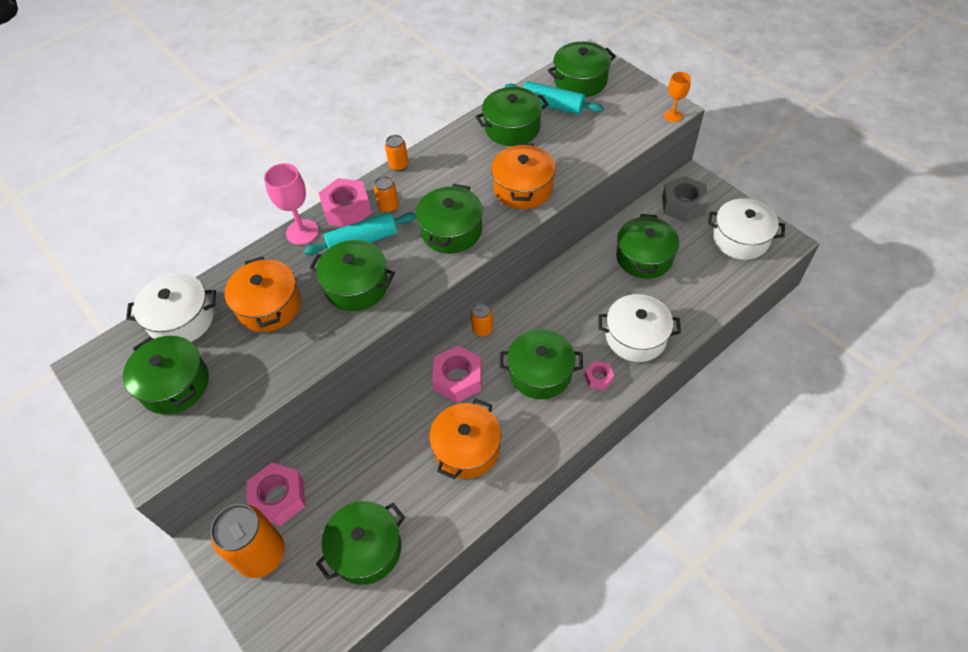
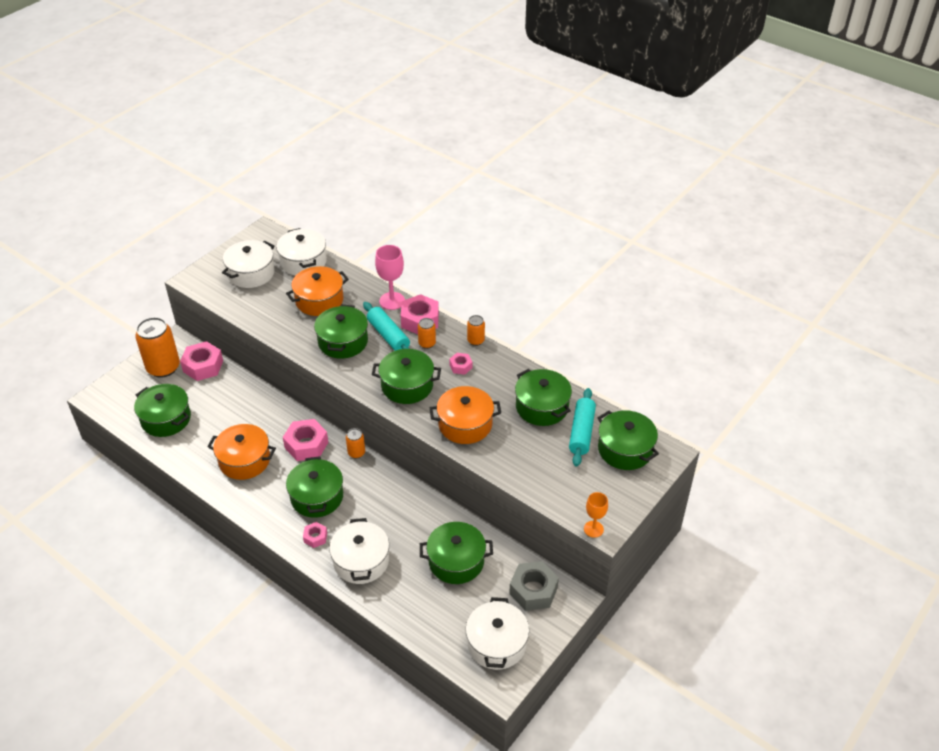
camera: 75 degrees right, 10 degrees down
(175, 384) = (251, 273): green pot -> white pot
(435, 182) = (460, 366): none -> pink nut

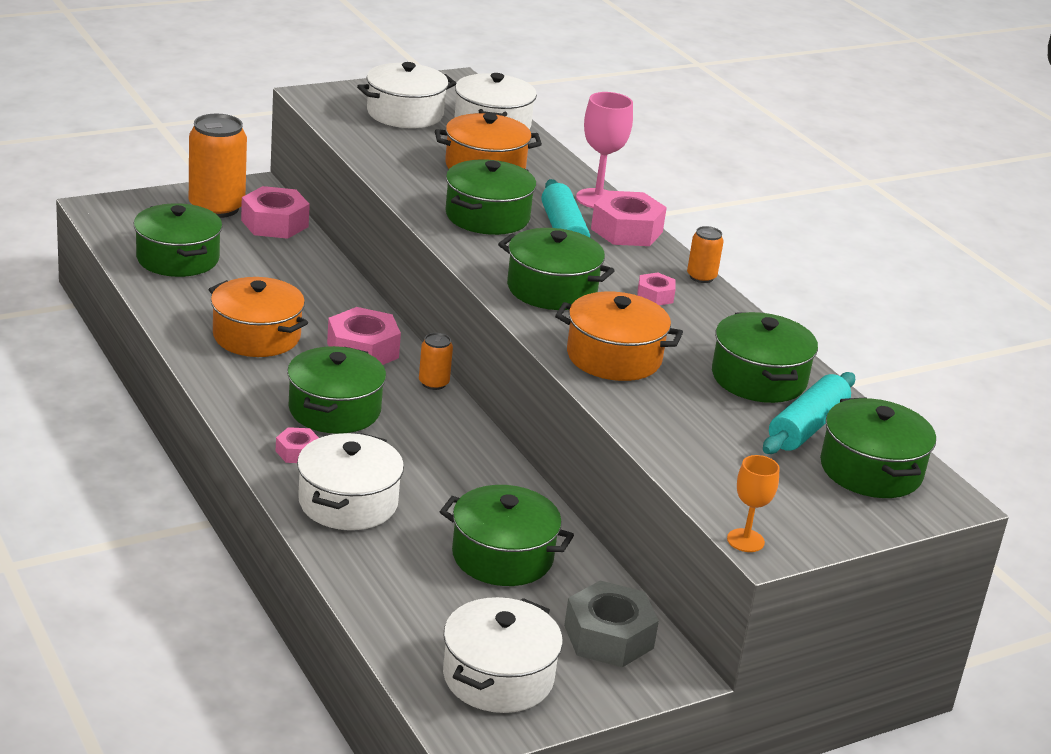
camera: 20 degrees right, 15 degrees down
(427, 343) = (619, 257): orange can -> none

